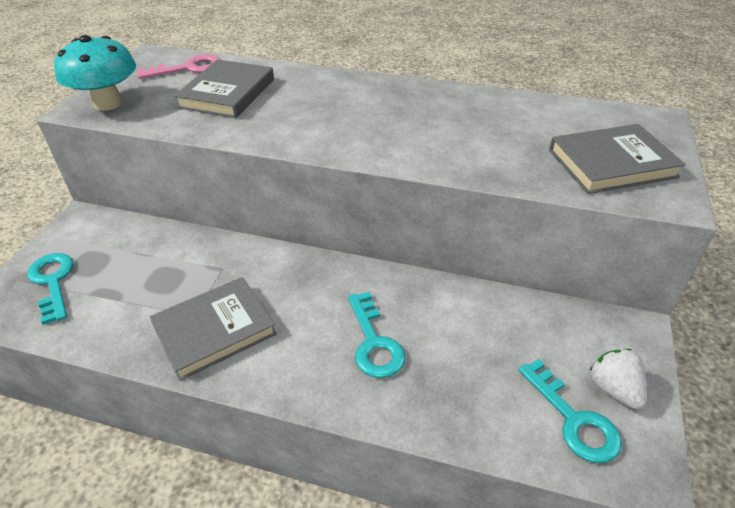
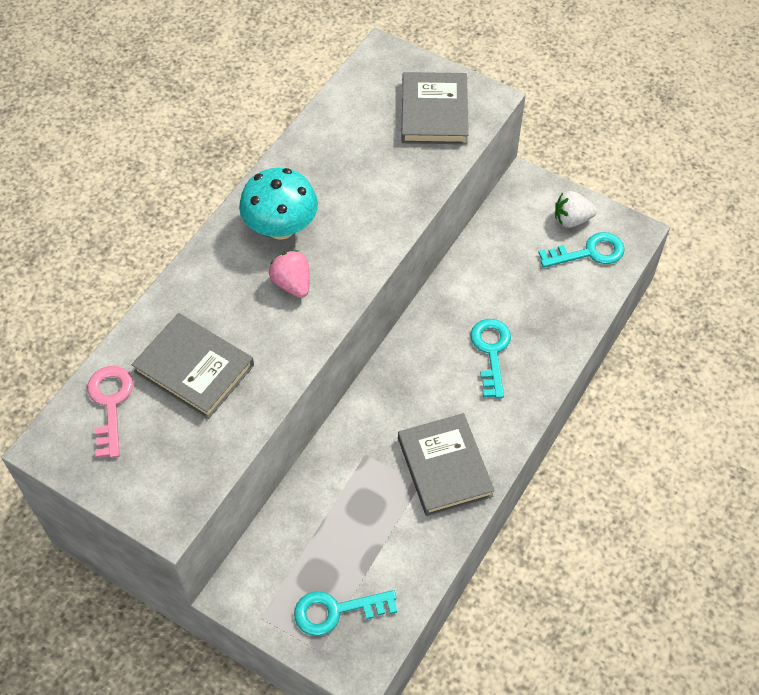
camera: 75 degrees left, 15 degrees up
(108, 103) = (167, 489): turquoise mushroom -> turquoise mushroom (281, 227)
(332, 120) = (292, 284): none -> pink strawberry
(374, 342) = (491, 352): turquoise key -> turquoise key turned 90 degrees counterclockwise

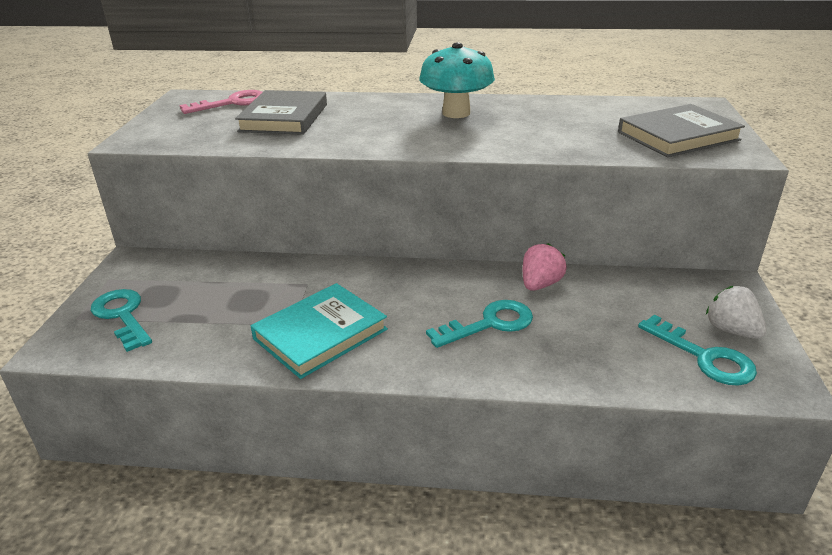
camera: 65 degrees right, 25 degrees down
(292, 284) = (402, 128): pink strawberry -> pink strawberry (540, 284)
(444, 467) = (320, 334): grey book -> turquoise book

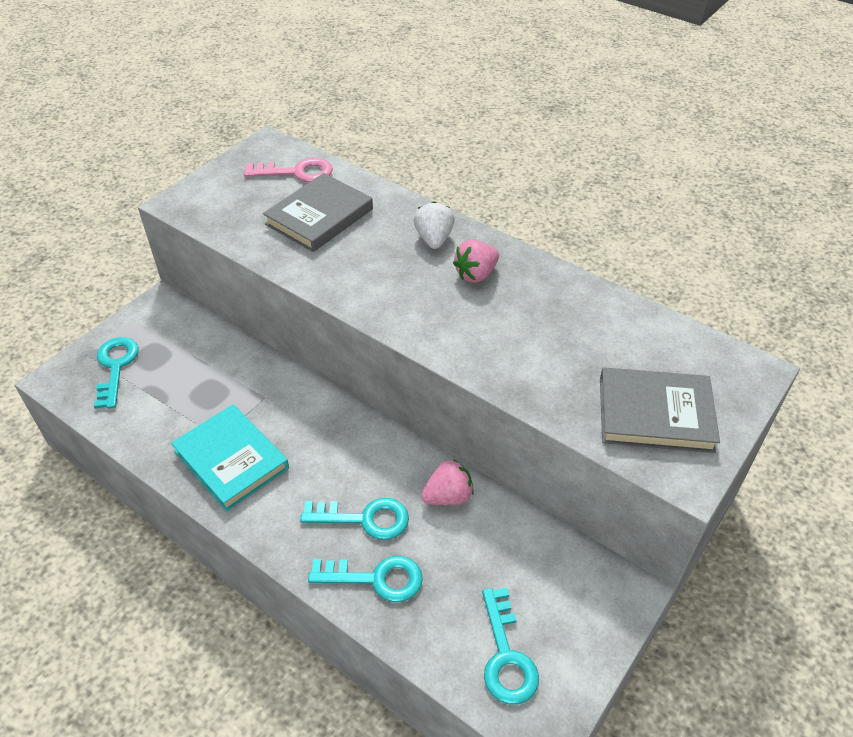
camera: 30 degrees right, 15 degrees up
(320, 334) = (231, 459): turquoise book -> turquoise book turned 60 degrees clockwise
(456, 113) = (476, 274): turquoise mushroom -> pink strawberry
(545, 356) = (376, 578): none -> turquoise key
(731, 330) = (563, 642): white strawberry -> white strawberry (434, 239)

